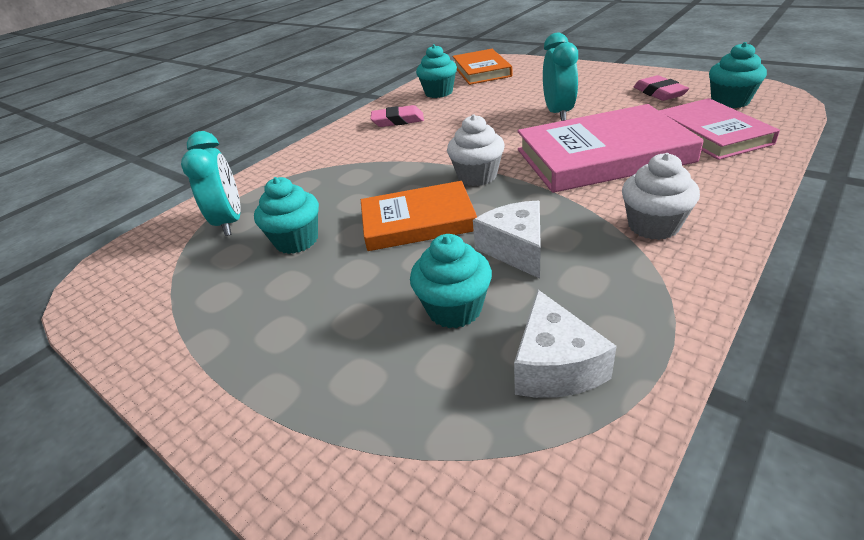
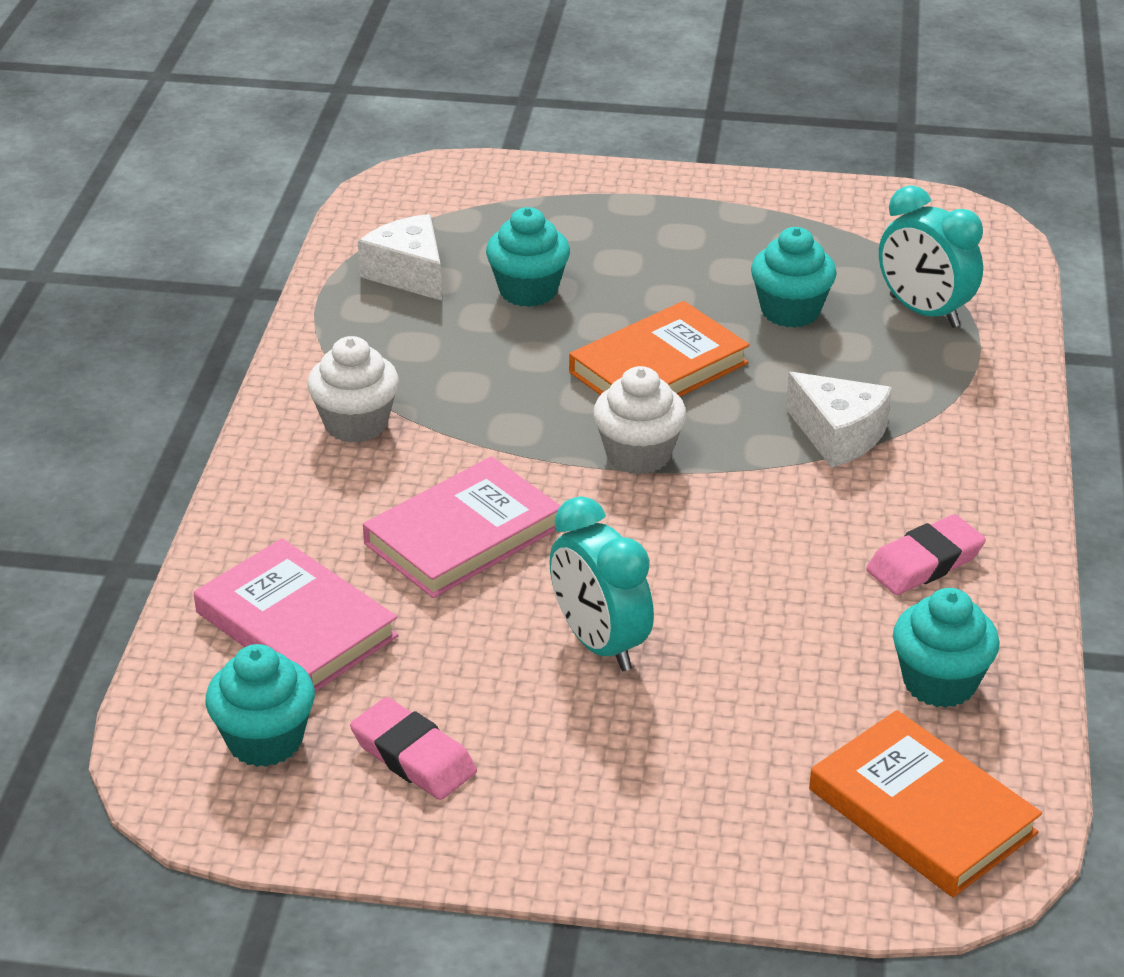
camera: 145 degrees right, 0 degrees up
(515, 249) = (506, 360): white cheese -> white cheese (838, 435)
(602, 156) = (463, 535): pink book -> pink book, size x0.66

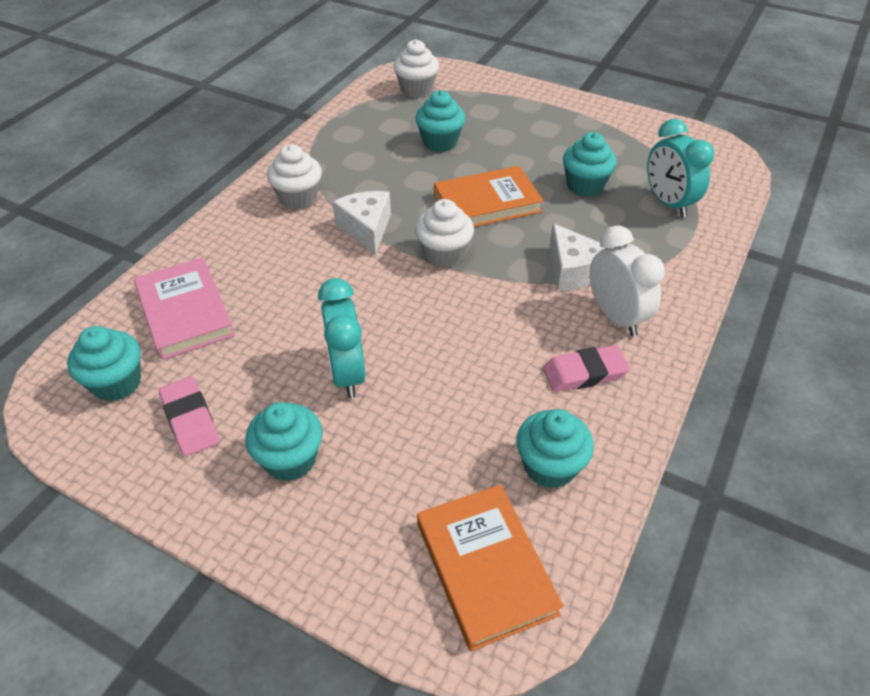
camera: 20 degrees right, 10 degrees up
(408, 273) = (381, 120): white cheese -> white cheese (366, 229)
(434, 212) = (416, 89): none -> white cupcake
(463, 535) = (313, 280): pink book -> none
(591, 765) = (290, 459): none -> turquoise cupcake
(929, 482) = (615, 316): none -> white clock

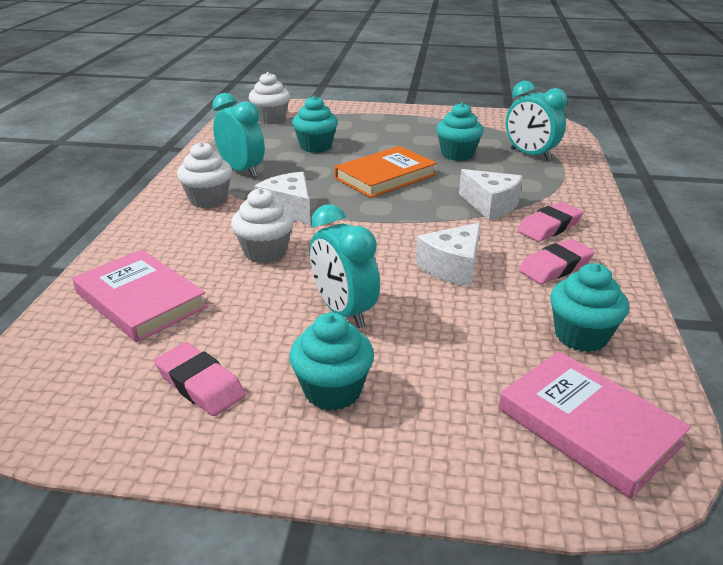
camera: 20 degrees left, 15 degrees down
(117, 383) = (94, 373): turquoise cupcake -> none
(349, 164) = (242, 171): none -> turquoise clock
(444, 254) = (373, 214): white cupcake -> white cupcake (265, 252)
(480, 346) = (452, 267): none -> white cheese
(485, 567) = (588, 426): orange book -> pink book
(615, 316) = (549, 227): white clock -> pink eraser

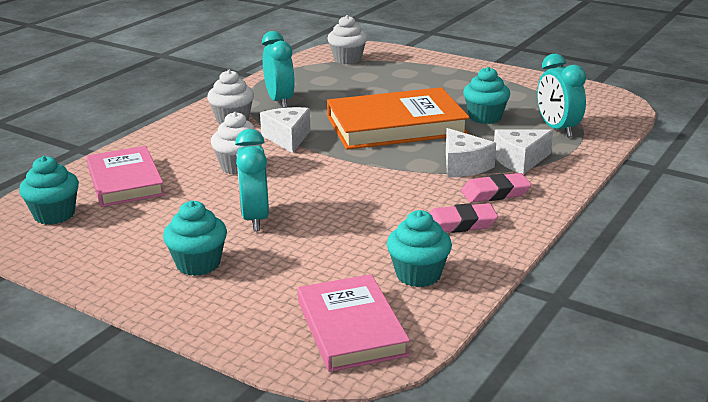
camera: 25 degrees right, 5 degrees down
(200, 384) = (119, 240): pink eraser -> none
(315, 146) = (362, 90): turquoise cupcake -> turquoise cupcake (54, 215)
(385, 176) = (396, 126): orange book -> orange book, size x1.52
(452, 267) = (372, 206): white cheese -> white cheese (520, 160)

